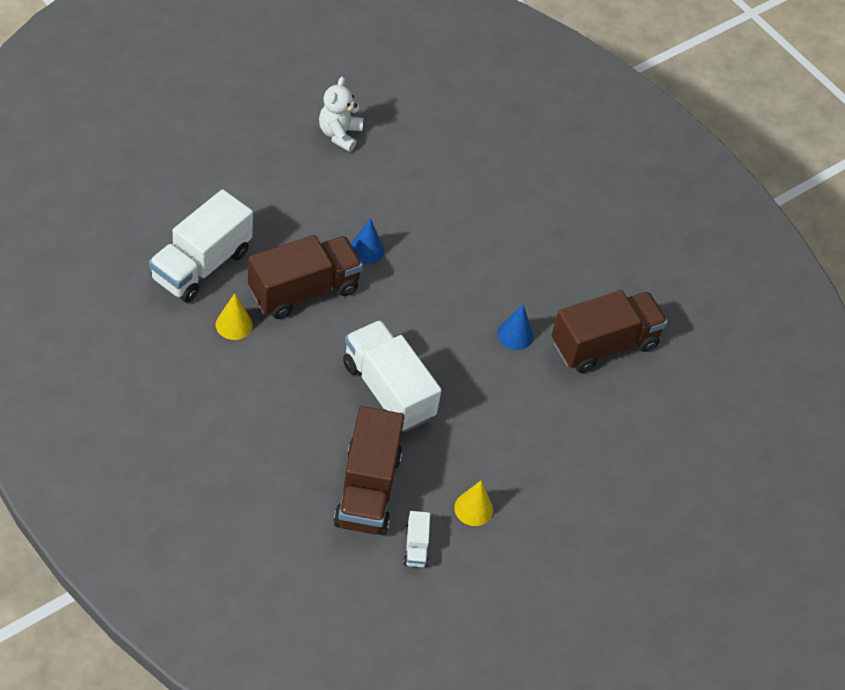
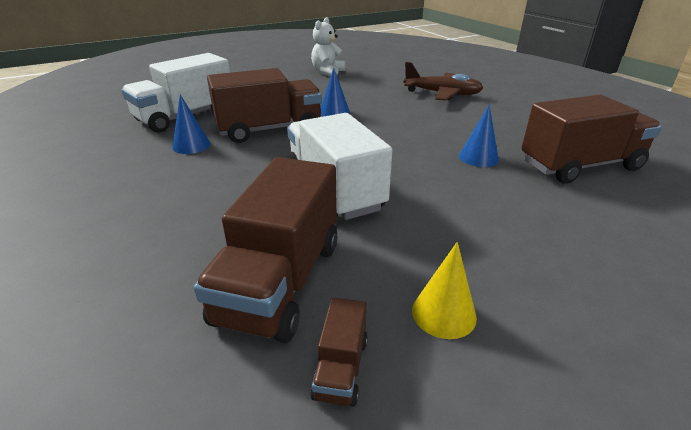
camera: 15 degrees right, 20 degrees down
(234, 324) = (191, 145): yellow cone -> blue cone
(416, 547) = (341, 368): white truck -> brown truck
(489, 198) = (442, 94): none -> brown plane

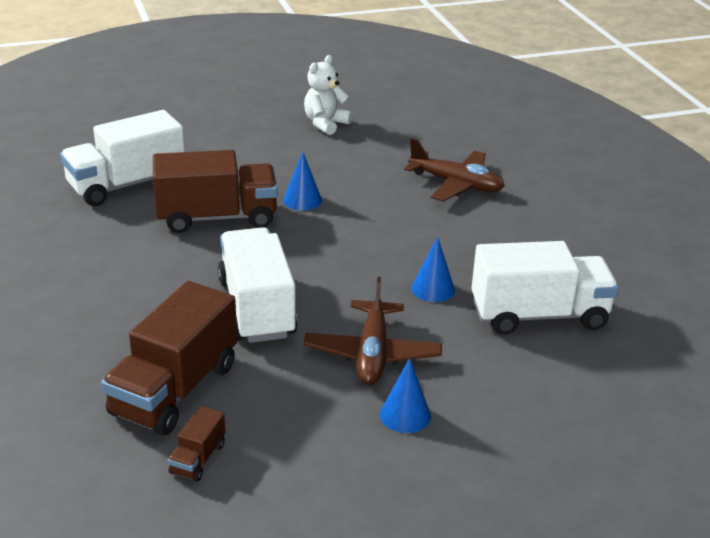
camera: 10 degrees right, 0 degrees up
(191, 145) = (126, 229): blue cone -> blue cone (405, 415)
(443, 313) = (296, 435): yellow cone -> none
(466, 215) = (372, 353): none -> brown plane
(580, 166) = (539, 315): brown truck -> white truck

